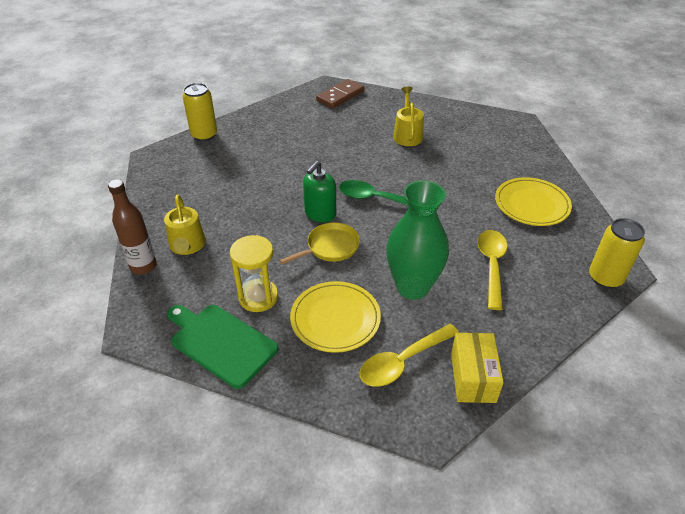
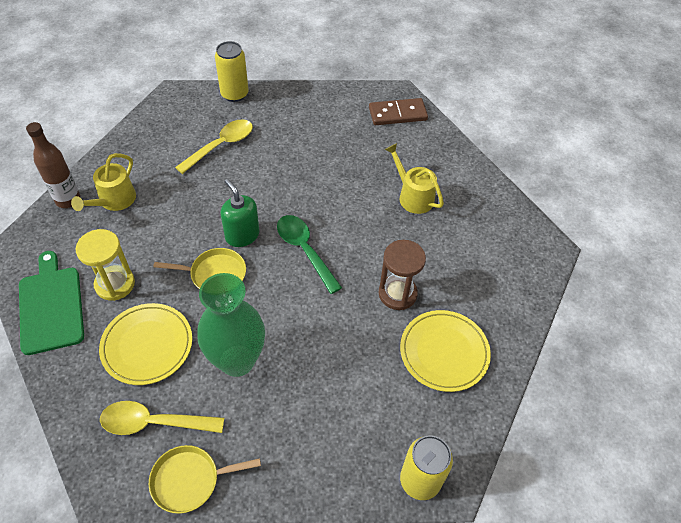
camera: 35 degrees right, 10 degrees up
(320, 214) = (242, 235): green soap dispenser -> green soap dispenser turned 75 degrees clockwise
(407, 134) = (412, 196): yellow watering can -> yellow watering can turned 75 degrees counterclockwise
(465, 190) = (397, 293): none -> brown hourglass
(473, 377) = (190, 480): yellow box -> yellow pan
(491, 265) = (328, 389): yellow spoon -> yellow spoon (221, 145)

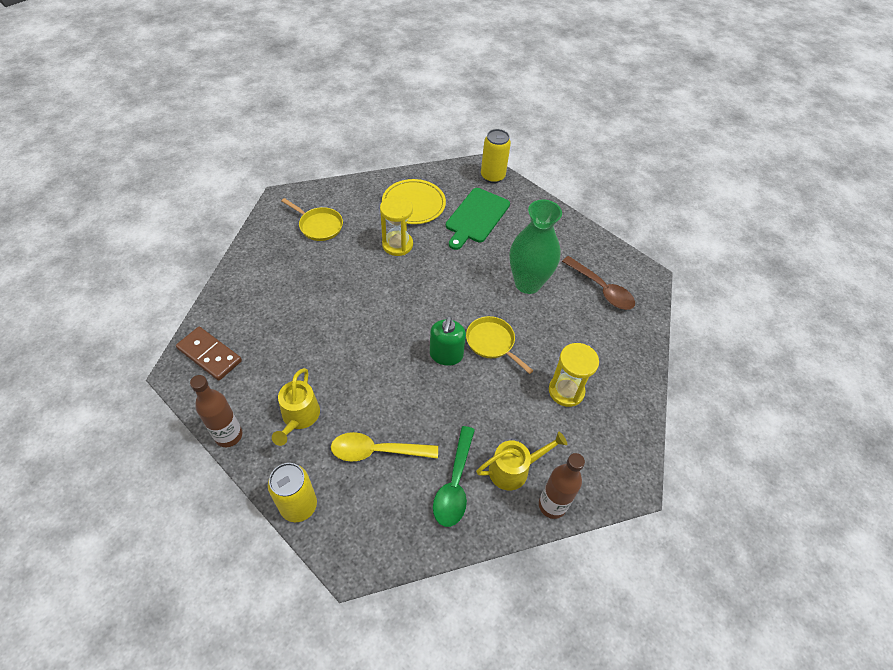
camera: 135 degrees left, 0 degrees up
(51, 306) = (623, 410): green cutting board -> green cutting board (476, 217)
(147, 345) = (574, 332): yellow plate -> none
(154, 422) = (602, 289): yellow spoon -> brown spoon
(190, 480) = (602, 252): yellow pan -> yellow pan (319, 226)
(304, 250) = (417, 311): green spoon -> green spoon (454, 484)
(319, 92) = (229, 435): none -> brown bottle
(397, 293) = (397, 245): brown hourglass -> yellow hourglass
(412, 196) = (303, 287): yellow watering can -> yellow watering can (299, 417)

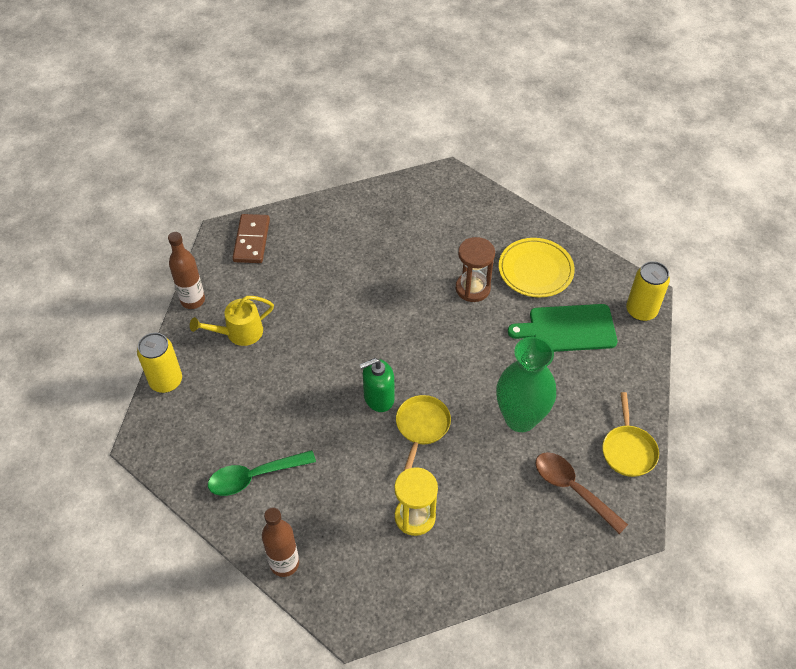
camera: 60 degrees right, 0 degrees up
(319, 226) = (441, 220): yellow pan -> yellow pan (628, 450)
(376, 451) = (246, 403): yellow spoon -> none
(397, 245) = (472, 288): yellow hourglass -> brown hourglass
(514, 469) = (299, 515): yellow watering can -> none
(602, 289) = (572, 489): brown spoon -> brown spoon turned 120 degrees clockwise

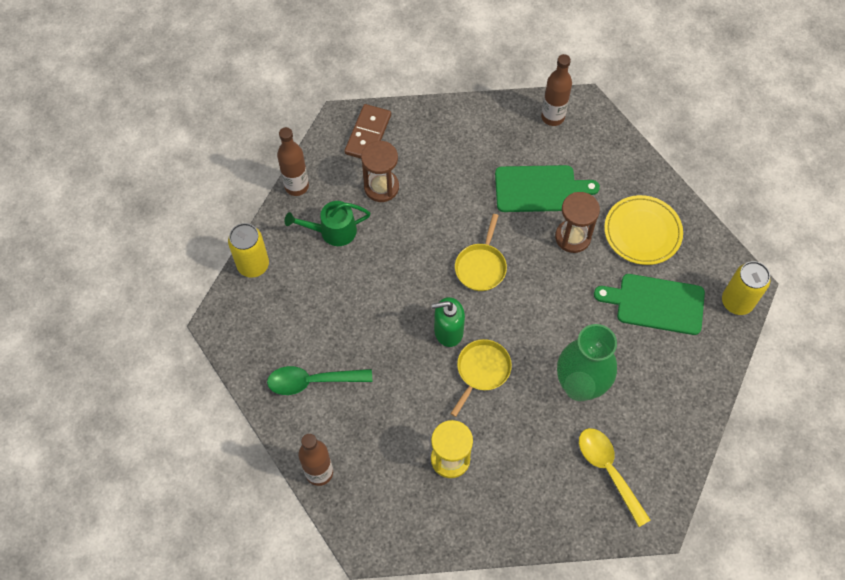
camera: 15 degrees right, 10 degrees up
(239, 333) = (332, 231): yellow watering can -> green watering can
(277, 283) = (381, 187): none -> brown hourglass
(422, 191) = (552, 117): none -> brown bottle
(428, 253) = (539, 189): none -> green cutting board
(572, 489) = (608, 470): brown spoon -> yellow spoon
(628, 450) = (675, 445): yellow pan -> yellow pan (481, 266)

